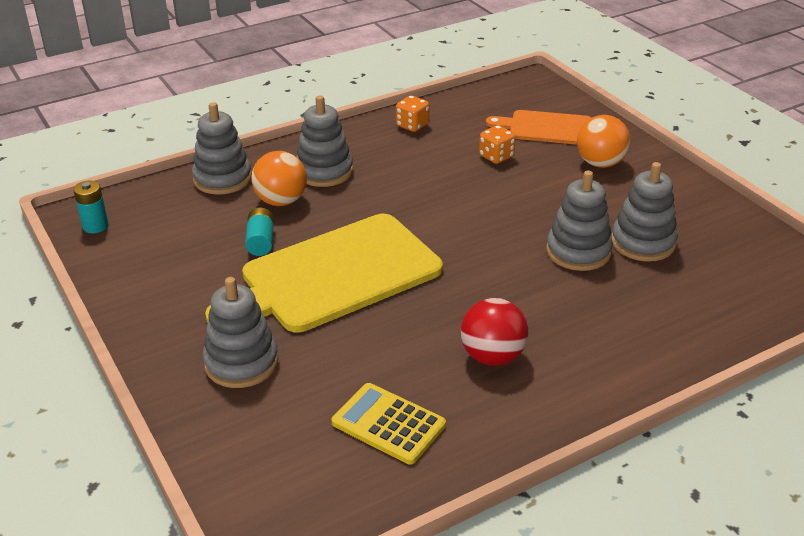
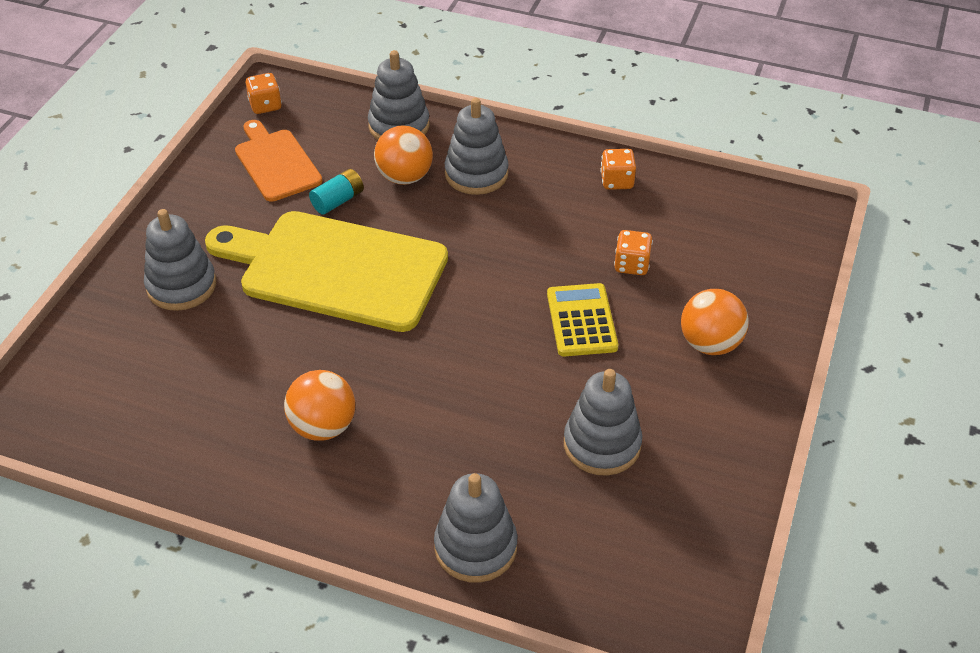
camera: 50 degrees right, 10 degrees up
(95, 226) = (265, 105): turquoise battery -> orange dice
(388, 424) = (184, 409): yellow calculator -> yellow calculator (581, 320)
(492, 356) = (323, 426): red ball -> orange ball
(546, 128) = (728, 271): orange cutting board -> orange cutting board (276, 163)
(578, 251) = (535, 404): grey stacking toy -> grey stacking toy (475, 547)

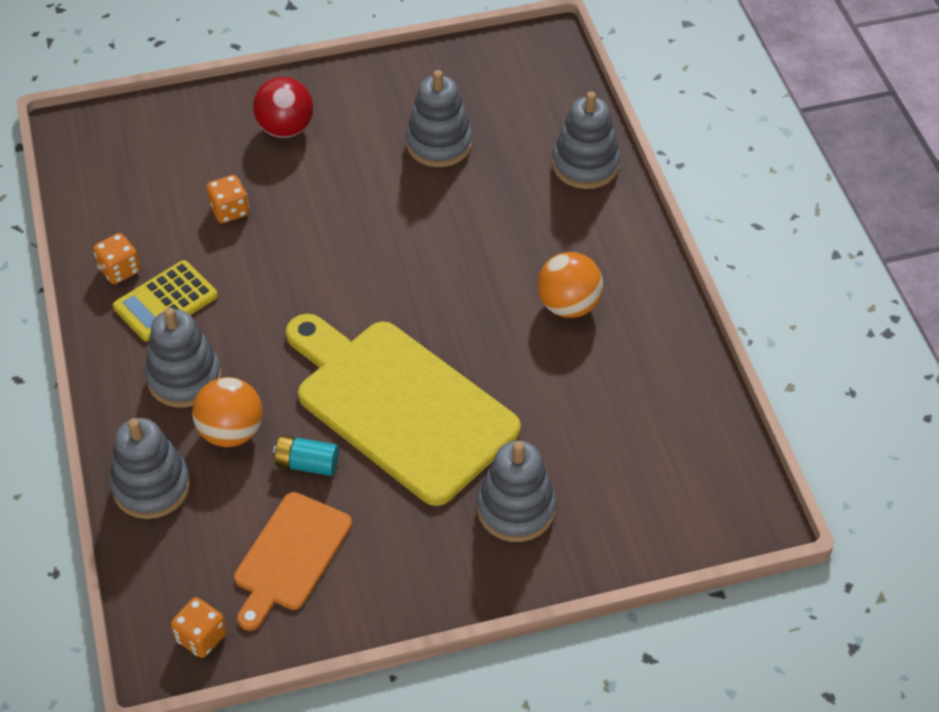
camera: 125 degrees left, 5 degrees up
(335, 269) = (399, 406): yellow cutting board -> yellow cutting board turned 150 degrees clockwise
(581, 320) = (322, 211): yellow calculator -> yellow calculator (165, 302)
(710, 344) = (285, 129): orange ball -> red ball

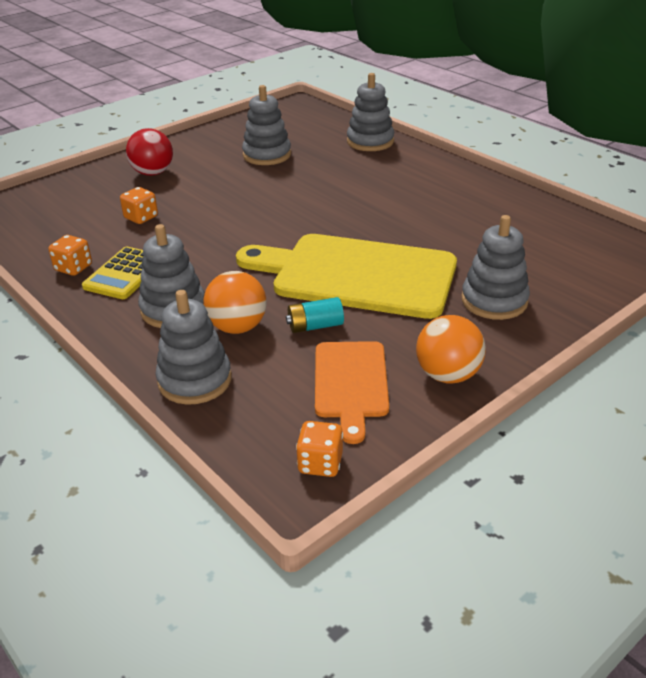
camera: 25 degrees left, 15 degrees down
(568, 305) = (423, 198): orange ball -> orange ball (448, 375)

